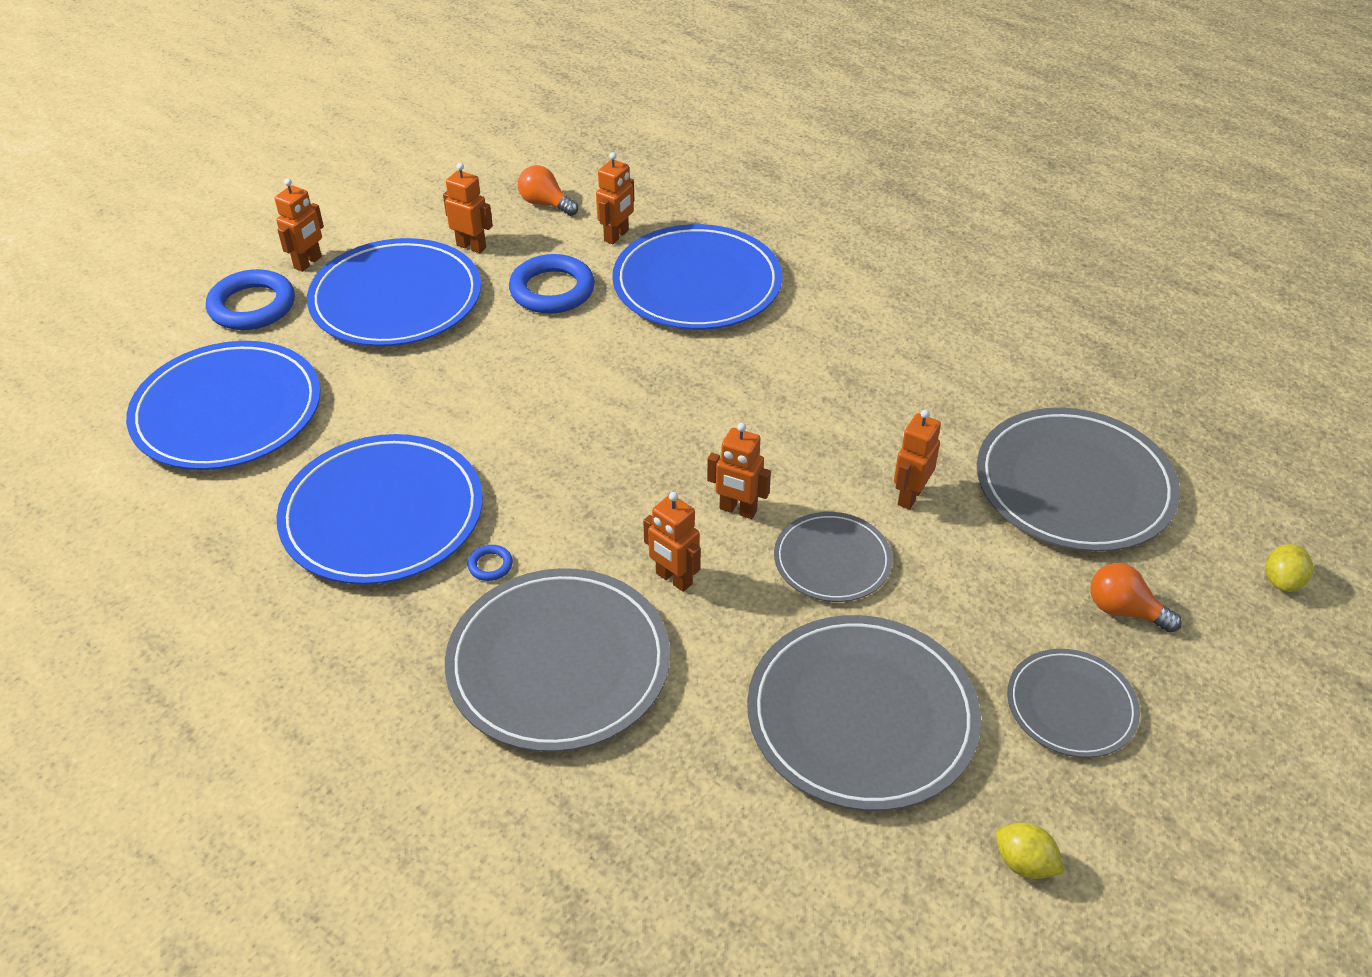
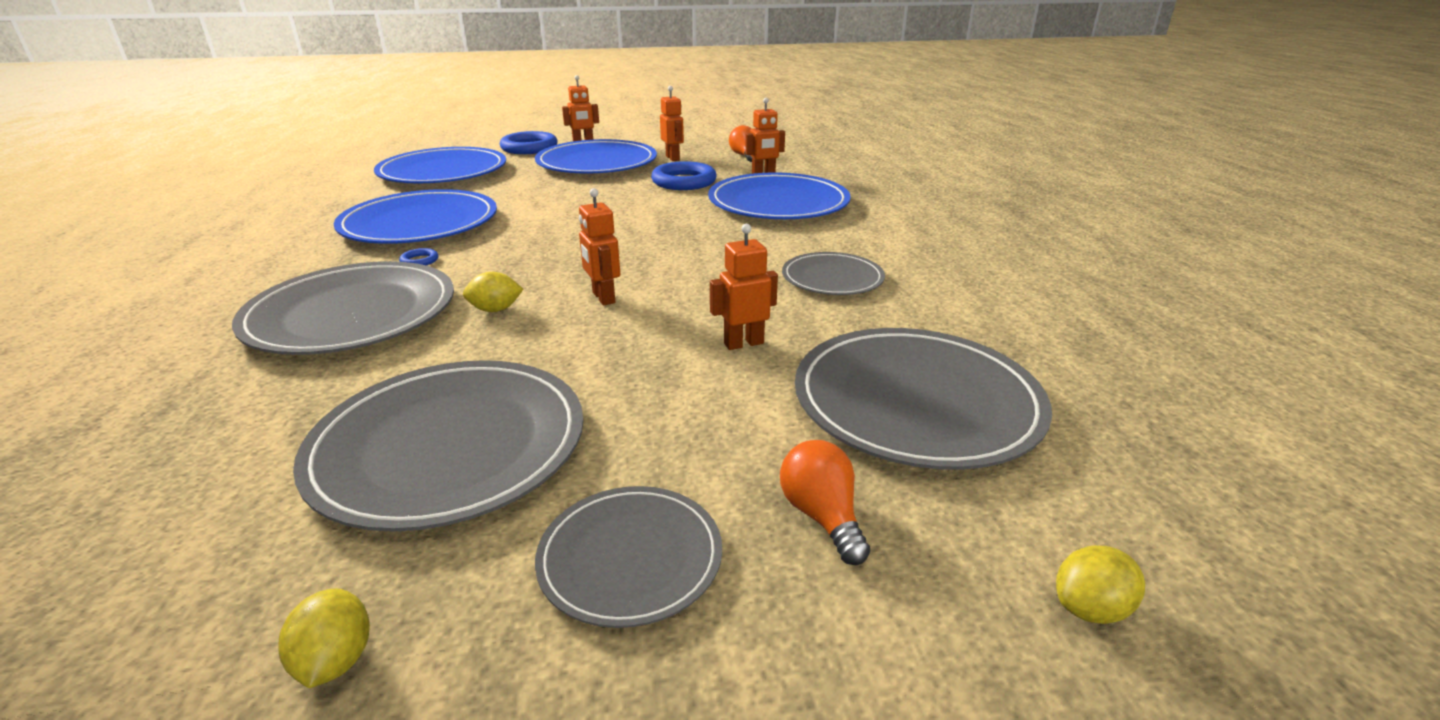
camera: 40 degrees right, 15 degrees down
(673, 579) = (495, 310): orange robot -> yellow lemon
(832, 560) = (614, 349): grey plate -> grey plate (832, 278)

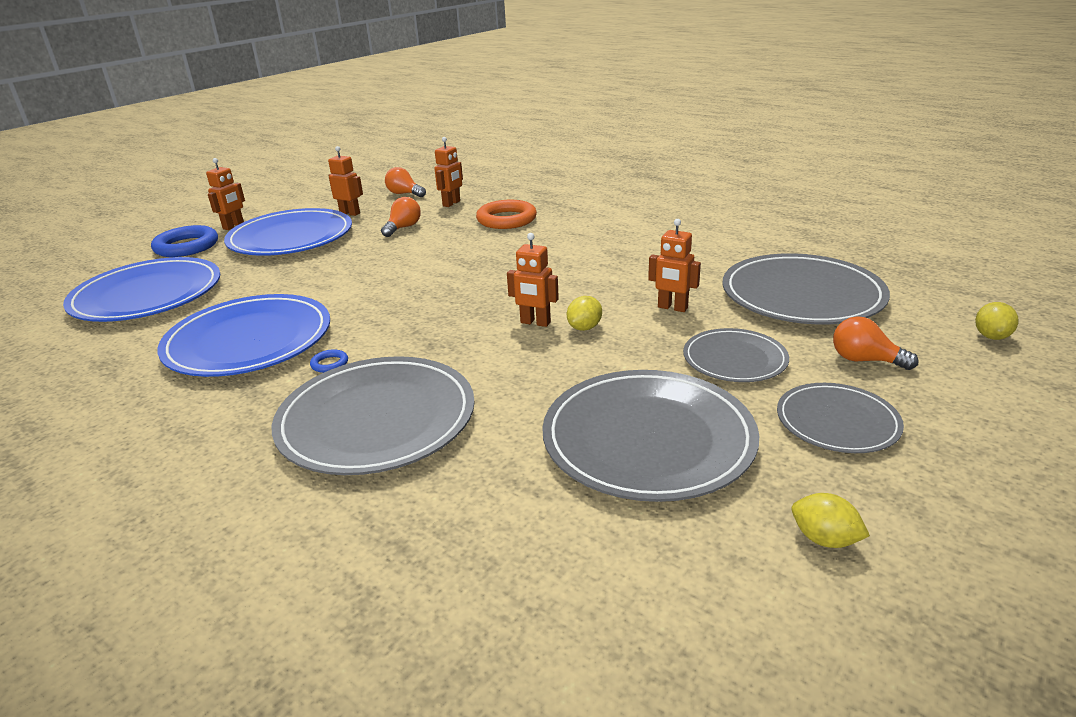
camera: 40 degrees left, 0 degrees up
(495, 310) = (481, 363): yellow lemon -> yellow lemon (584, 328)
(684, 182) = (403, 228): blue ring -> orange light bulb
(743, 343) = (672, 308): orange robot -> orange robot turned 90 degrees counterclockwise
(778, 203) = (506, 219): blue plate -> orange ring
(832, 278) = (639, 253): grey plate -> grey plate (734, 359)

